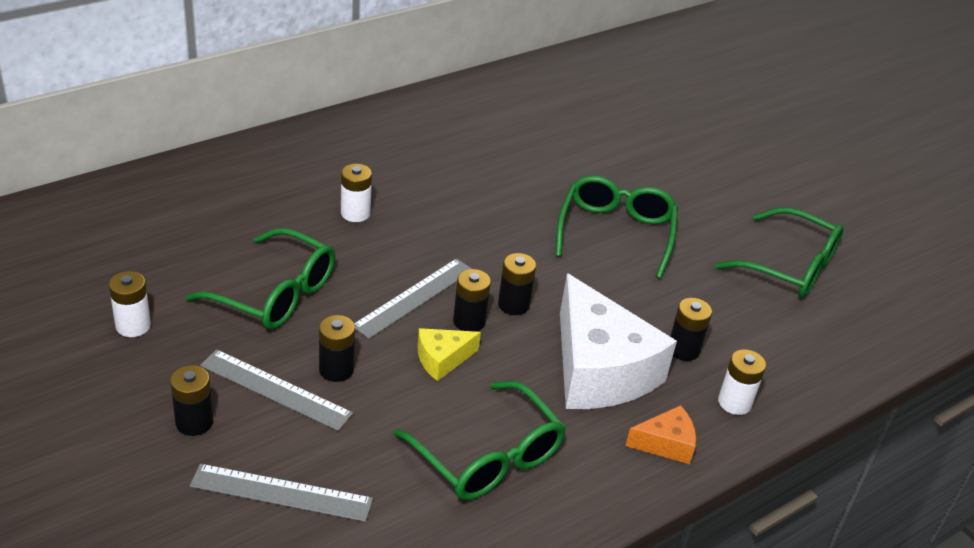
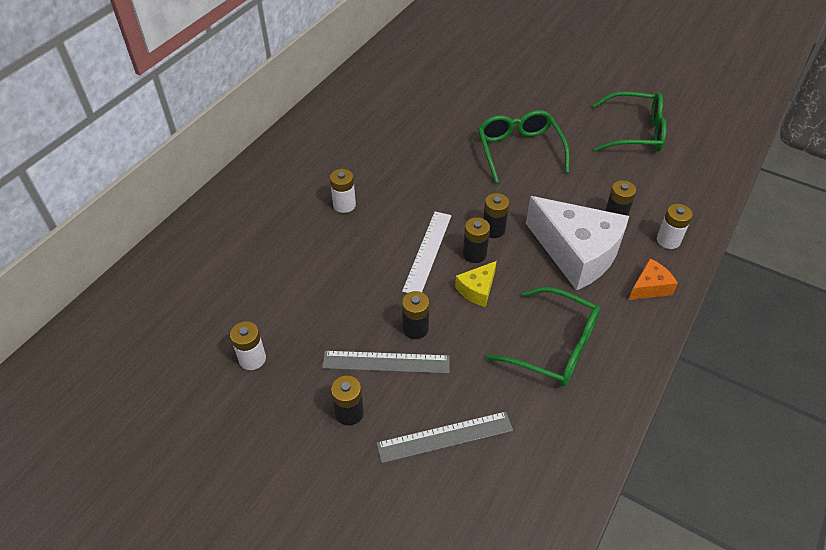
camera: 20 degrees left, 10 degrees up
(276, 294) = (334, 290): green glasses -> none
(414, 297) = (427, 252): grey ruler -> white ruler

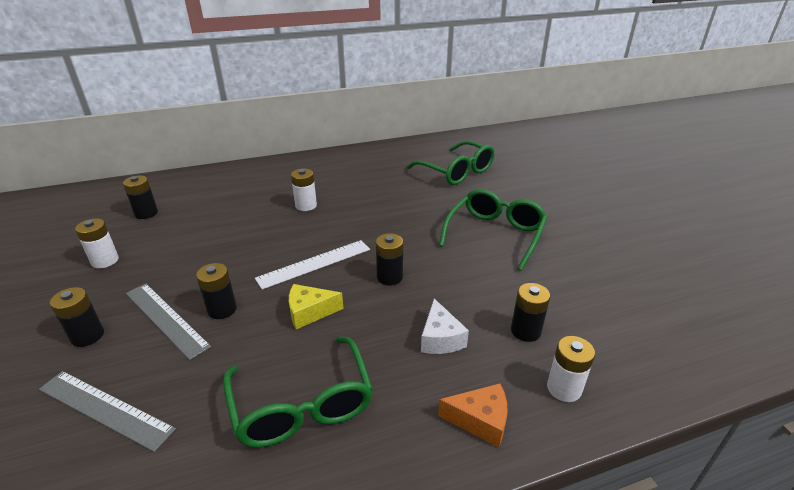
camera: 40 degrees right, 15 degrees down
(474, 254) = (347, 285): black battery -> black battery (146, 213)
(576, 253) = (440, 338): white cheese -> white cheese, size x0.45
(635, 132) = (643, 273): green glasses -> green glasses (456, 172)

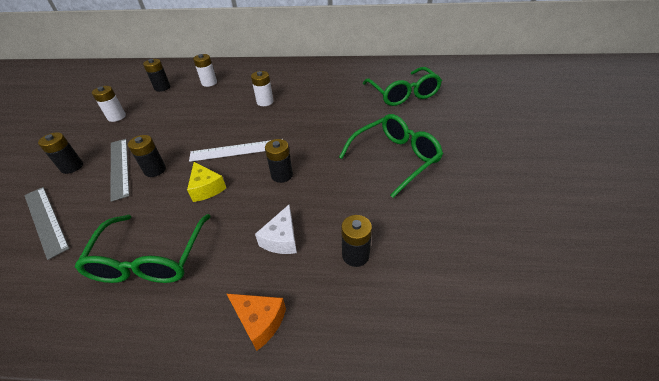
camera: 25 degrees right, 10 degrees up
(309, 312) = (206, 188): yellow cheese -> yellow cheese turned 135 degrees counterclockwise
(564, 388) = (349, 320): white battery -> white battery (209, 83)

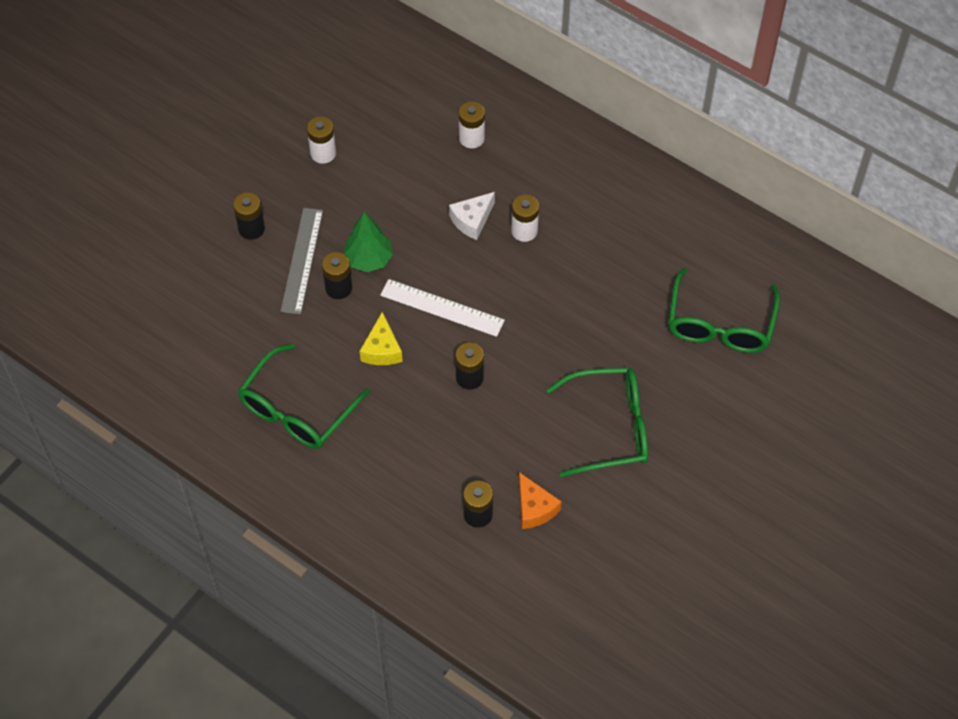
camera: 30 degrees right, 15 degrees up
(45, 220) = (213, 302): grey ruler -> none
(162, 87) = (402, 113): black battery -> none
(171, 148) = (368, 259): none -> green tree
(259, 321) = (362, 523): orange cheese -> orange cheese (534, 508)
(281, 239) = (423, 458): white cheese -> white cheese (472, 220)

